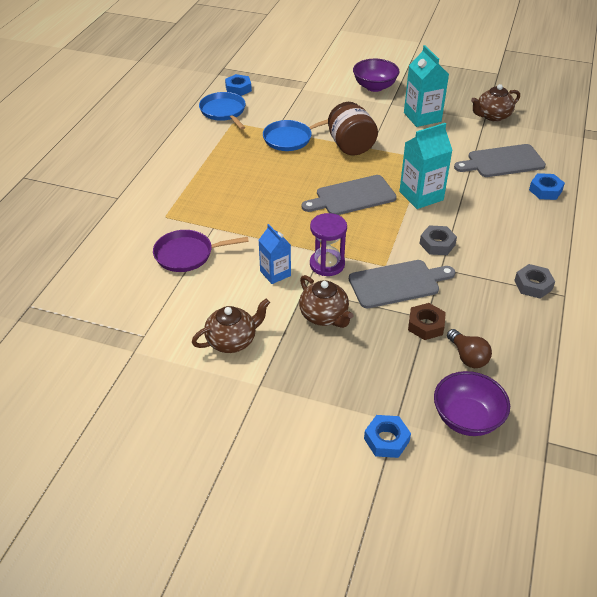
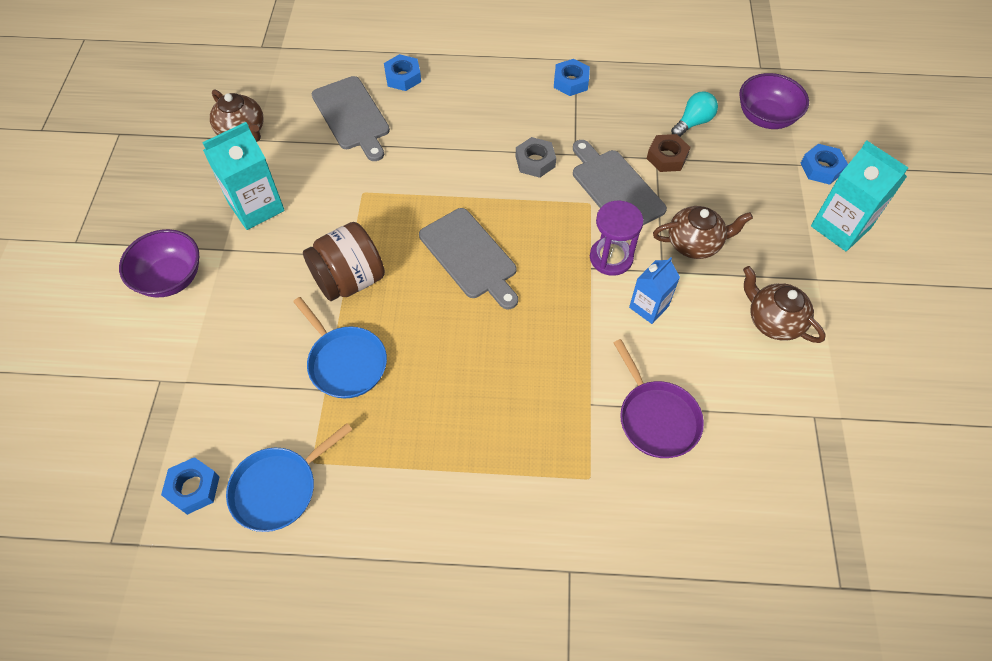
camera: 105 degrees left, 15 degrees up
(324, 316) = (695, 243): brown teapot -> brown teapot turned 45 degrees clockwise
(421, 196) = (447, 186): turquoise carton -> turquoise carton (840, 227)
(467, 357) = (693, 122): brown light bulb -> turquoise light bulb
(533, 285) = (571, 82): grey nut -> blue nut

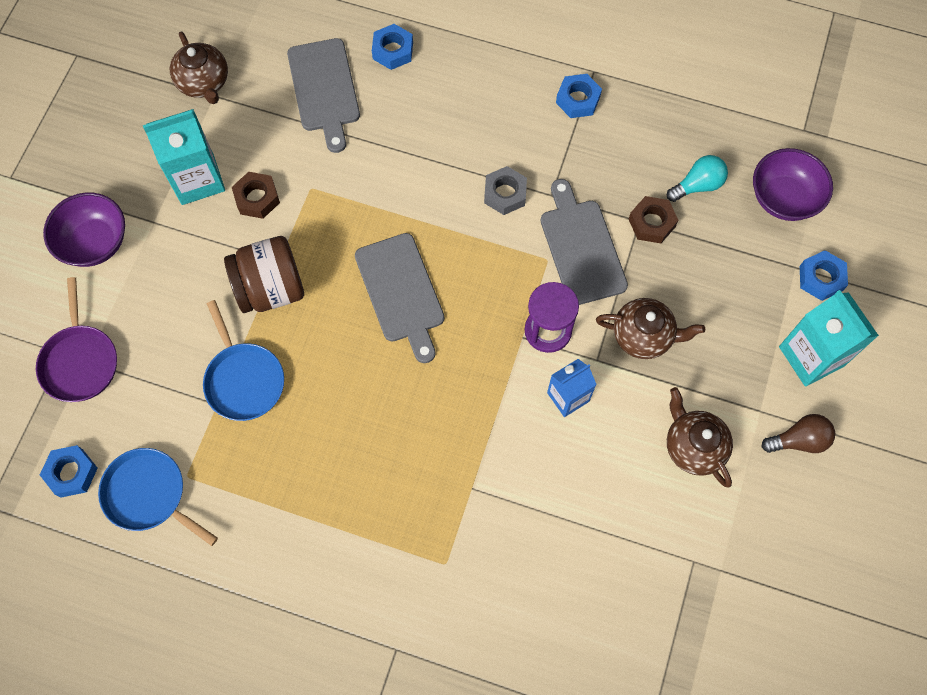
camera: 15 degrees right, 10 degrees up
(278, 488) = (148, 494): blue pan -> blue pan turned 60 degrees clockwise
(316, 210) = (257, 198): none -> brown nut
(656, 418) = (532, 520): purple pan -> purple pan (80, 362)
(859, 294) = (798, 440): none -> brown light bulb

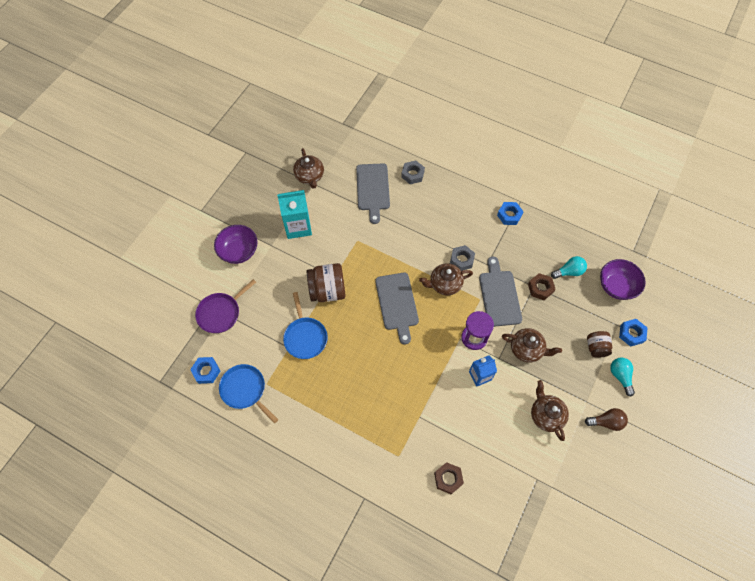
camera: 10 degrees right, 5 degrees down
(80, 362) = (221, 313): purple pan -> purple pan turned 45 degrees clockwise
(257, 198) = (328, 241): brown nut -> brown nut (448, 479)
(393, 51) = (412, 174): blue nut -> grey nut
(481, 243) = (444, 284): none -> brown teapot
(763, 313) = (596, 348): none -> brown jar
(811, 356) = (620, 376): turquoise carton -> turquoise light bulb

